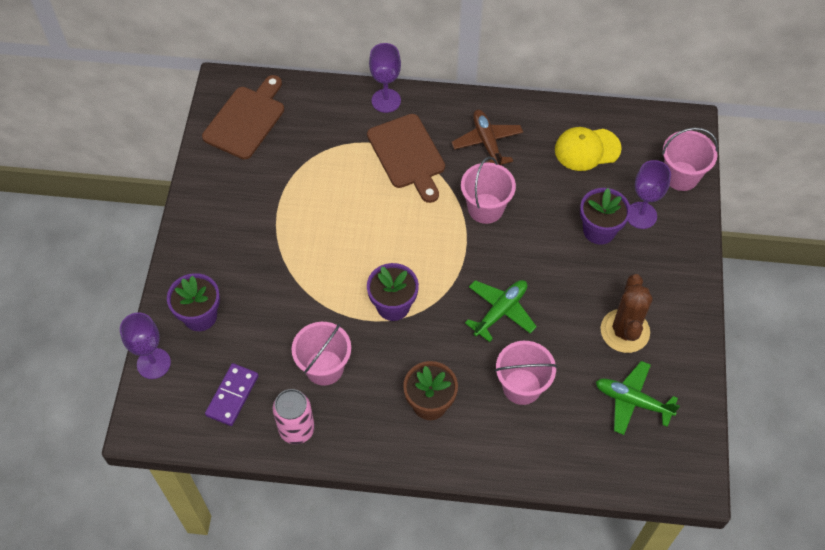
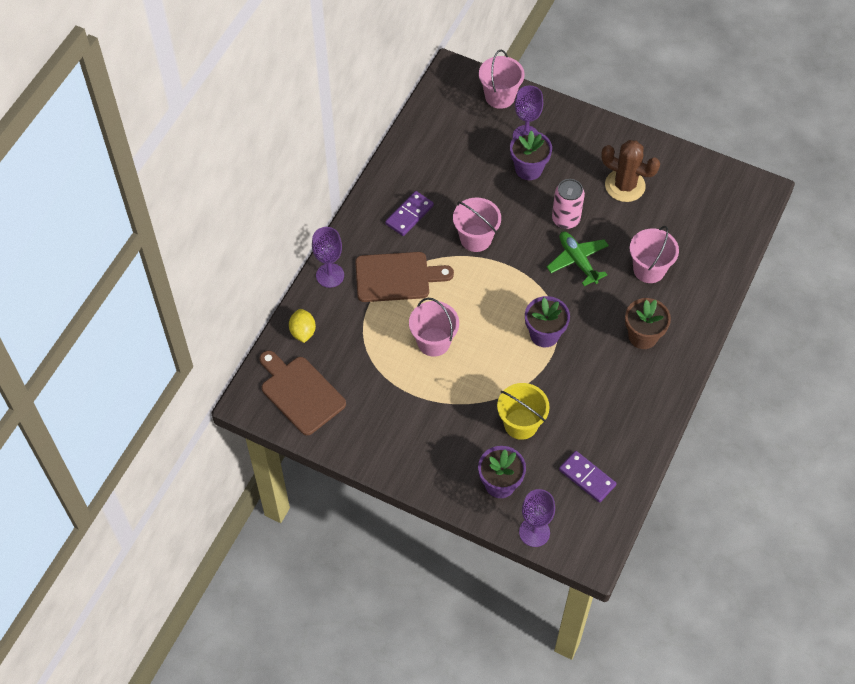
camera: 70 degrees left, 0 degrees up
(276, 315) = (521, 424): none -> yellow bucket
(296, 429) = (634, 437): pink can -> pink can (566, 219)
(313, 100) = (303, 332): none -> yellow lemon
(324, 367) = (584, 401): pink bucket -> pink bucket (433, 342)
(487, 142) = (409, 215): brown plane -> purple domino
(587, 149) = (447, 148): yellow cap -> none
(632, 401) = (685, 203): green plane -> none

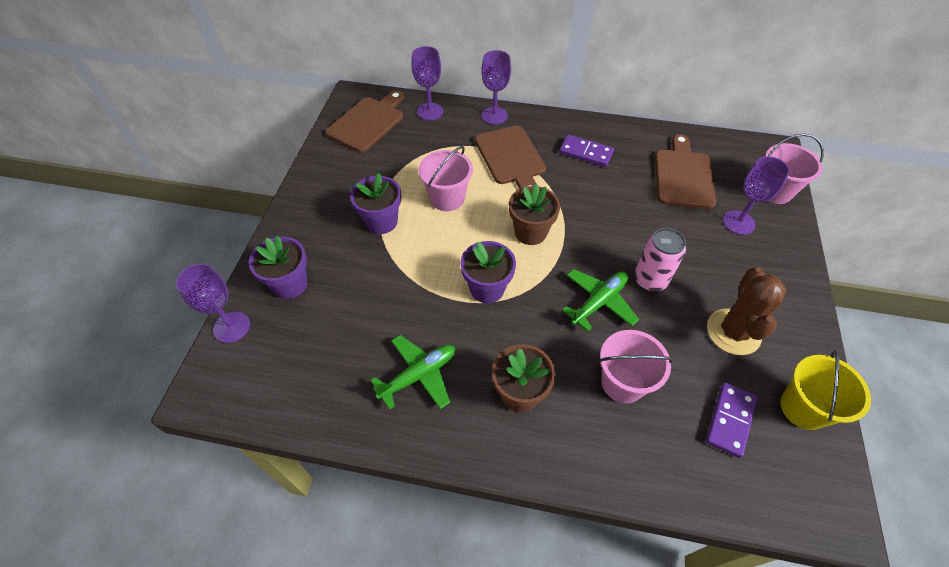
camera: 75 degrees right, 5 degrees down
(303, 332) = (430, 111): yellow lemon -> purple goblet
(462, 152) = (683, 176): none -> brown cutting board
(476, 238) = (583, 206): pink bucket -> none
(493, 287) = (530, 232): none -> brown flower pot
(521, 424) = (366, 288): yellow bucket -> yellow bucket (803, 408)
(528, 169) = (697, 233): purple flower pot -> purple flower pot (381, 222)
(587, 477) = (306, 367): purple domino -> purple domino (730, 420)
(612, 399) = (418, 375): none -> green plane

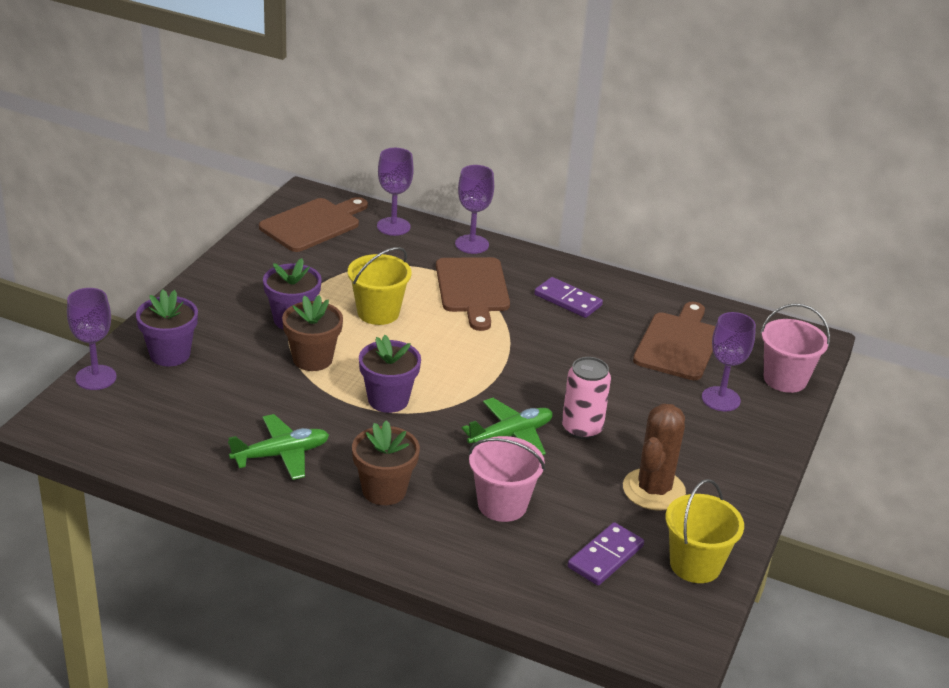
camera: 10 degrees right, 20 degrees down
(447, 198) = (378, 312): pink bucket -> yellow bucket
(530, 232) = (462, 361): brown flower pot -> brown flower pot (312, 359)

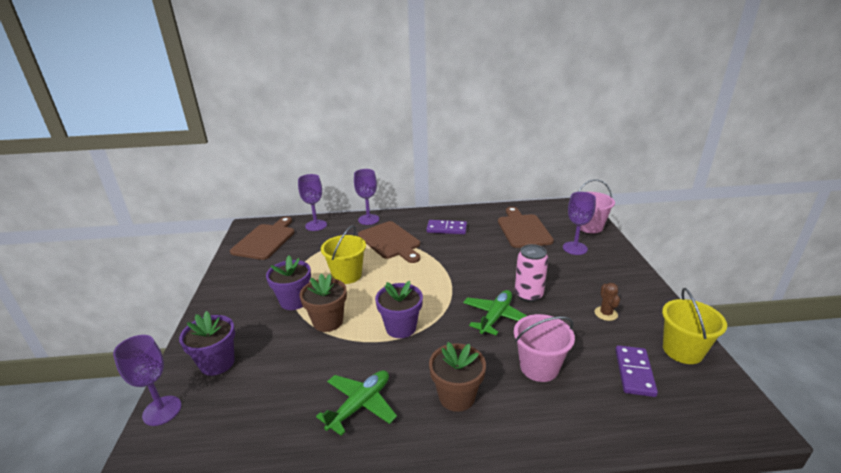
camera: 25 degrees left, 5 degrees down
(653, 490) = (606, 313): brown cactus -> brown cactus, size x0.51

